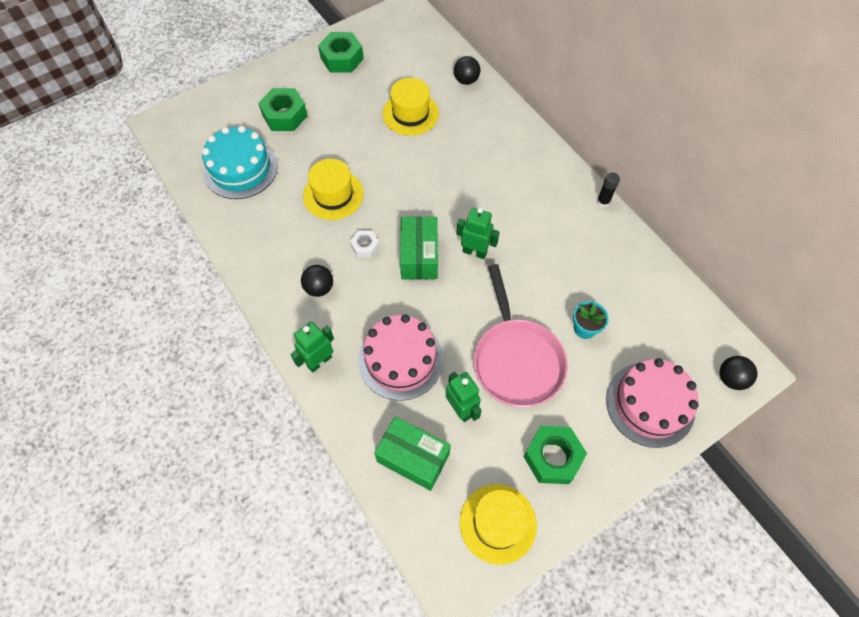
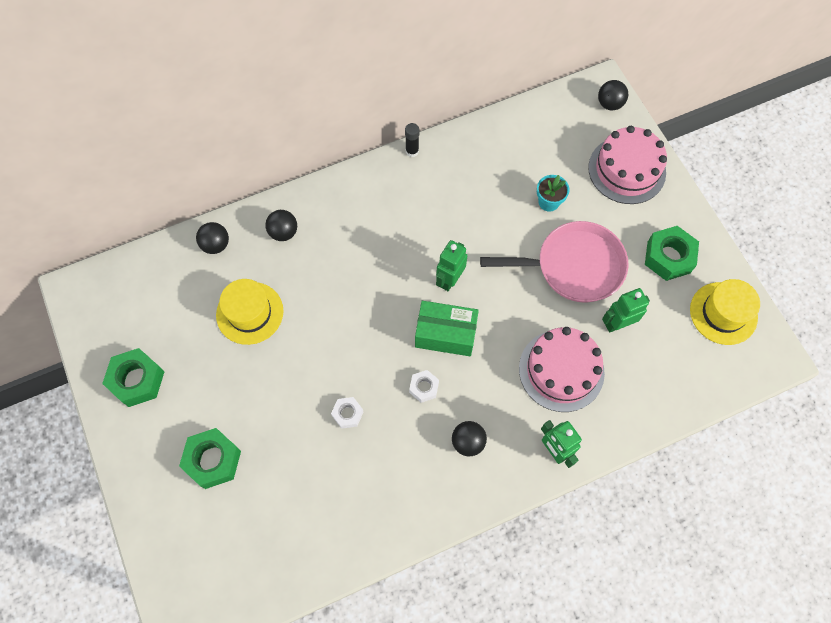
camera: 80 degrees left, 5 degrees up
(240, 169) = (285, 521): turquoise cake -> none
(333, 195) = (347, 414): yellow hat -> white nut
(413, 458) = (661, 374): green box -> none
(489, 121) = (283, 232): none -> black ball

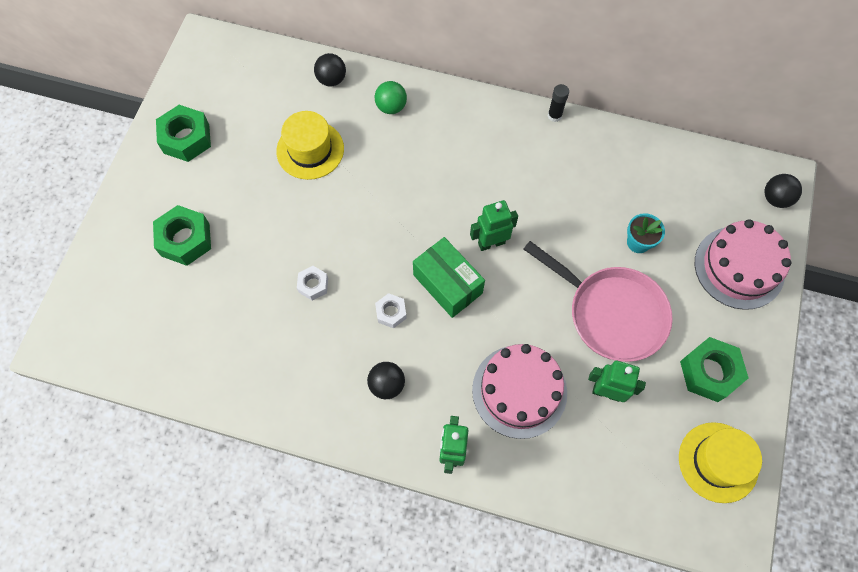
camera: 40 degrees right, 0 degrees up
(283, 232) = (391, 107): black ball -> green ball

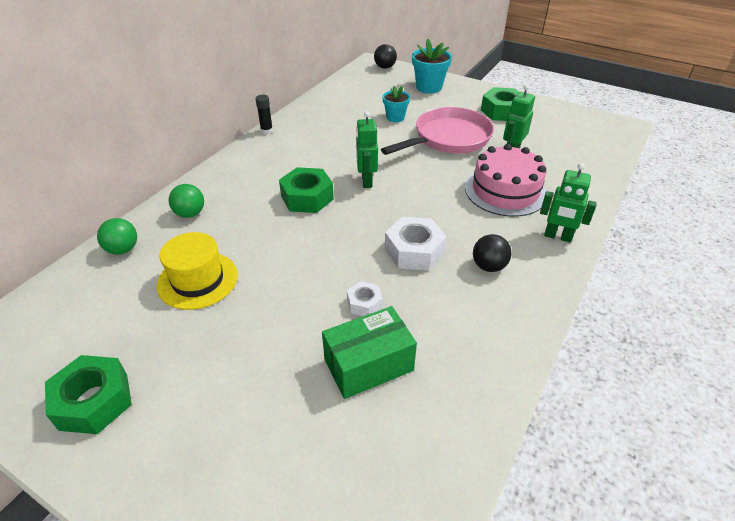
camera: 75 degrees left, 25 degrees down
(185, 240) = (249, 424): green nut -> green nut (307, 198)
(331, 79) = (123, 249): black ball -> green ball
(391, 312) = (414, 251): white nut -> white nut, size x1.79
(447, 284) = (396, 211): green box -> green box (368, 365)
(718, 462) = (566, 120): yellow hat -> none
(739, 267) = (429, 87): pink cake -> turquoise flower pot

